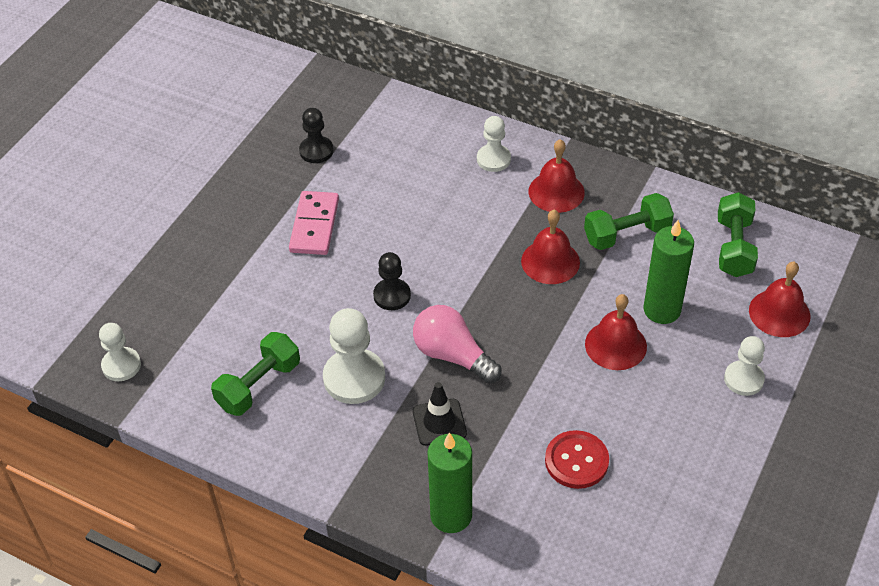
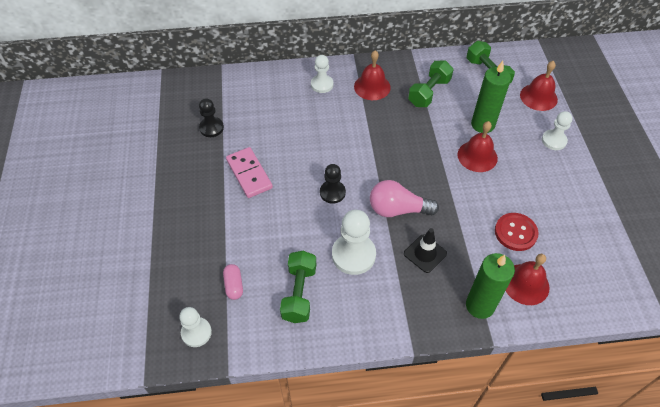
camera: 35 degrees left, 5 degrees up
(197, 339) = (234, 285): none -> pink capsule
(550, 261) = (403, 127): red bell -> red bell (526, 284)

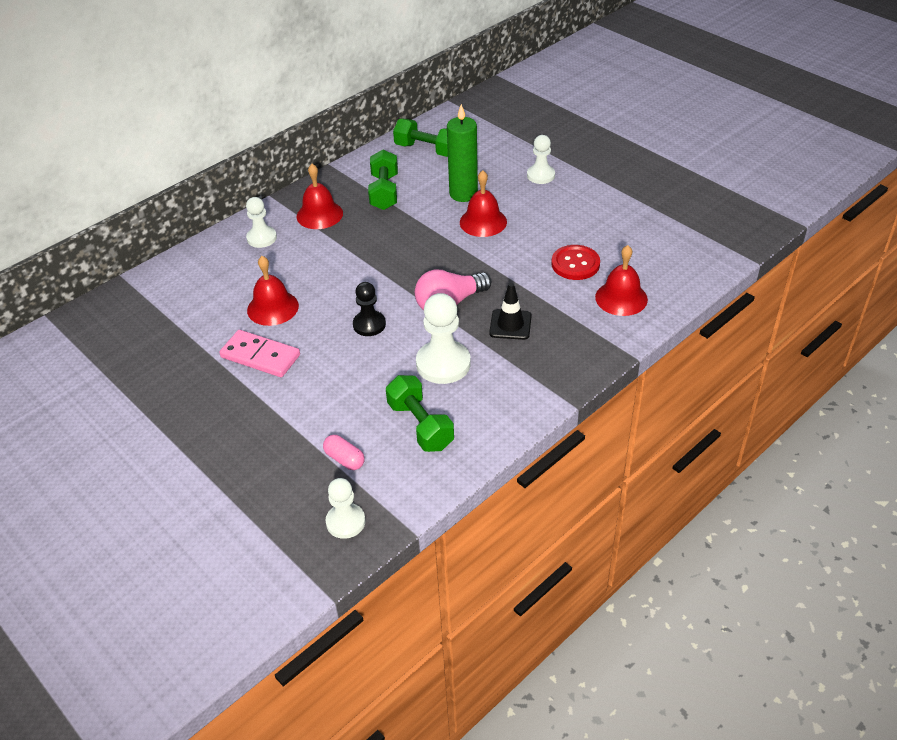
camera: 35 degrees left, 10 degrees down
(211, 128) = (171, 338): black pawn -> none
(480, 305) = (598, 337): green candle -> none
(538, 97) = (494, 147): red bell -> red bell (273, 308)

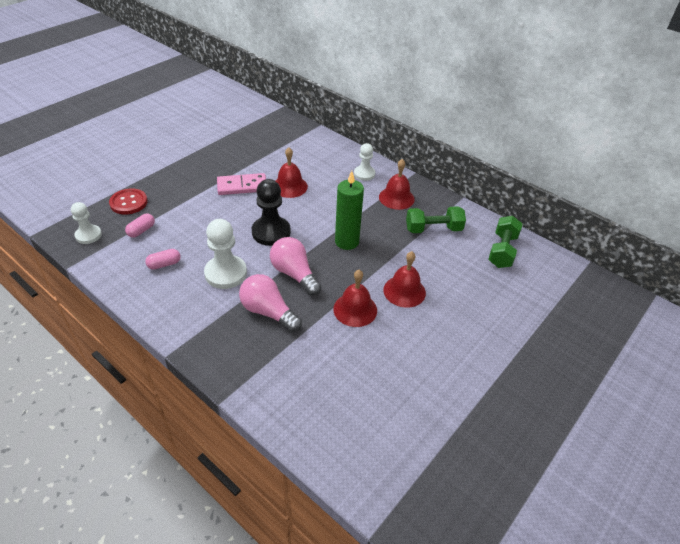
camera: 80 degrees right, 0 degrees up
(260, 356) = (242, 186): pink domino -> pink domino turned 60 degrees clockwise
(369, 325) = (271, 232): black pawn -> black pawn, size x1.59
(420, 425) = (164, 264): green dumbbell -> pink capsule
(463, 194) = (442, 277): green candle -> green candle (347, 242)
(510, 325) = (268, 312): black traffic cone -> pink light bulb
(540, 175) = (486, 332): white pawn -> none
(575, 264) = (351, 358): red button -> red button (128, 202)
(621, 298) = (303, 393): red bell -> red bell (355, 309)

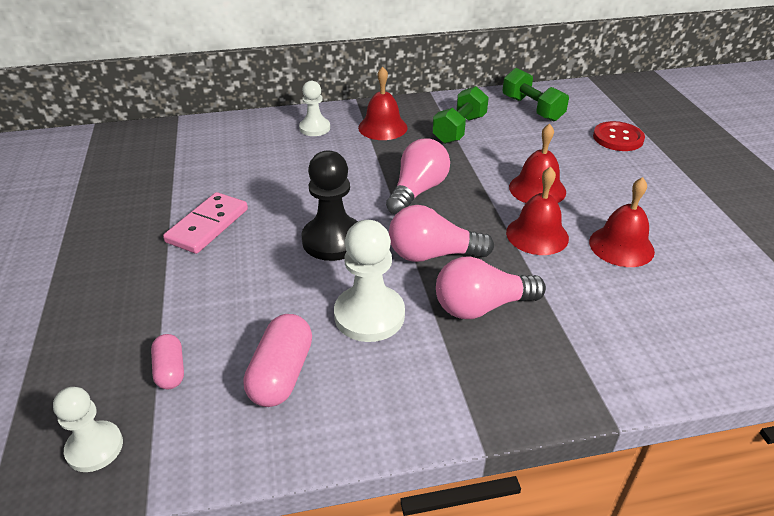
camera: 50 degrees left, 5 degrees down
(128, 202) = (79, 359): red button -> red button (618, 138)
(164, 264) = (281, 374): pink capsule -> pink capsule, size x1.64
(289, 186) = (263, 188): red bell -> red bell (621, 246)
(347, 242) = (417, 191): green candle -> pink light bulb

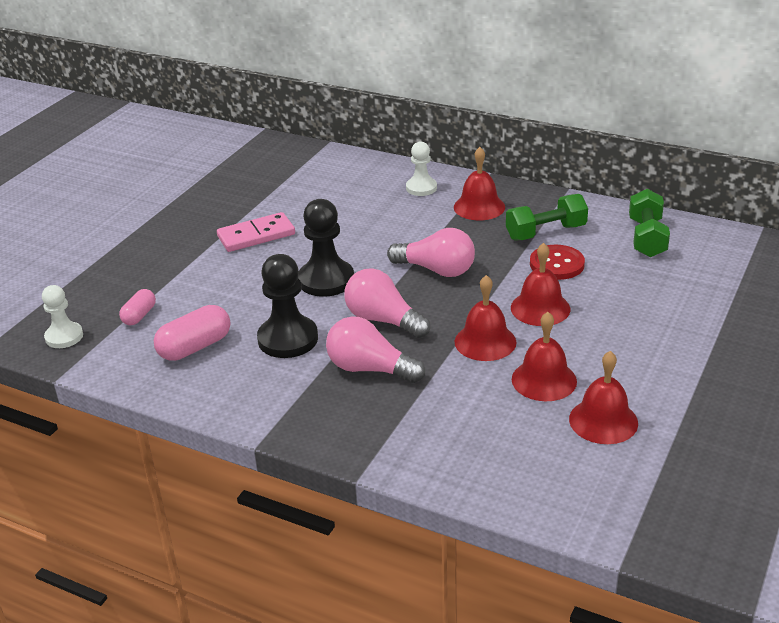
camera: 40 degrees right, 5 degrees down
(369, 315) = (288, 339): white pawn -> black pawn
(417, 191) = (436, 270): pink light bulb -> pink light bulb turned 45 degrees clockwise
(618, 138) = (692, 296): red button -> red button (557, 264)
(704, 258) = (603, 421): none -> red bell

